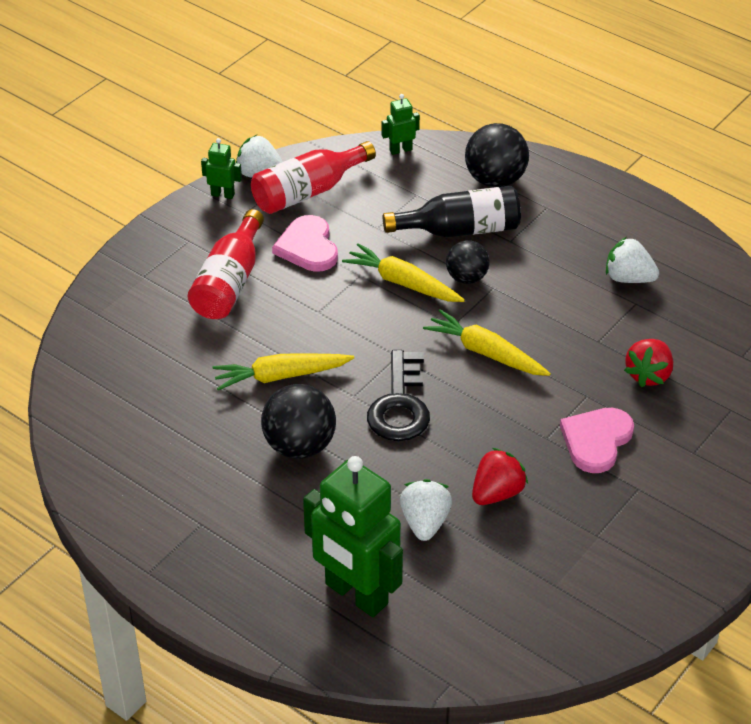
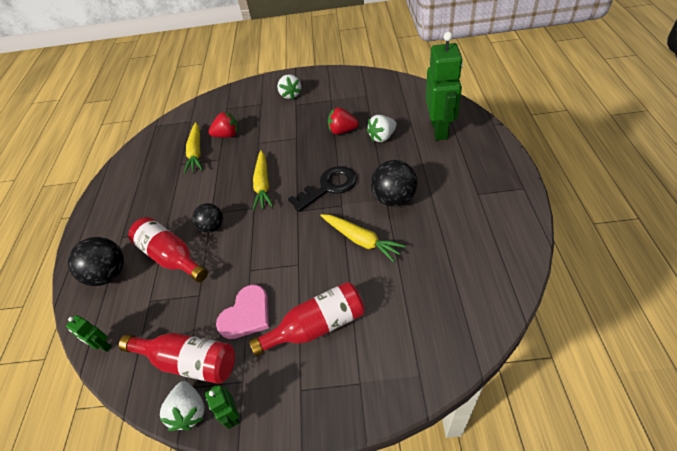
camera: 125 degrees left, 5 degrees up
(402, 283) = (240, 248): yellow carrot -> yellow carrot (196, 152)
(460, 230) = (171, 257): black bottle -> red bottle
(596, 440) = (282, 126): pink heart -> none
(628, 278) = (163, 175): white strawberry -> white strawberry (290, 95)

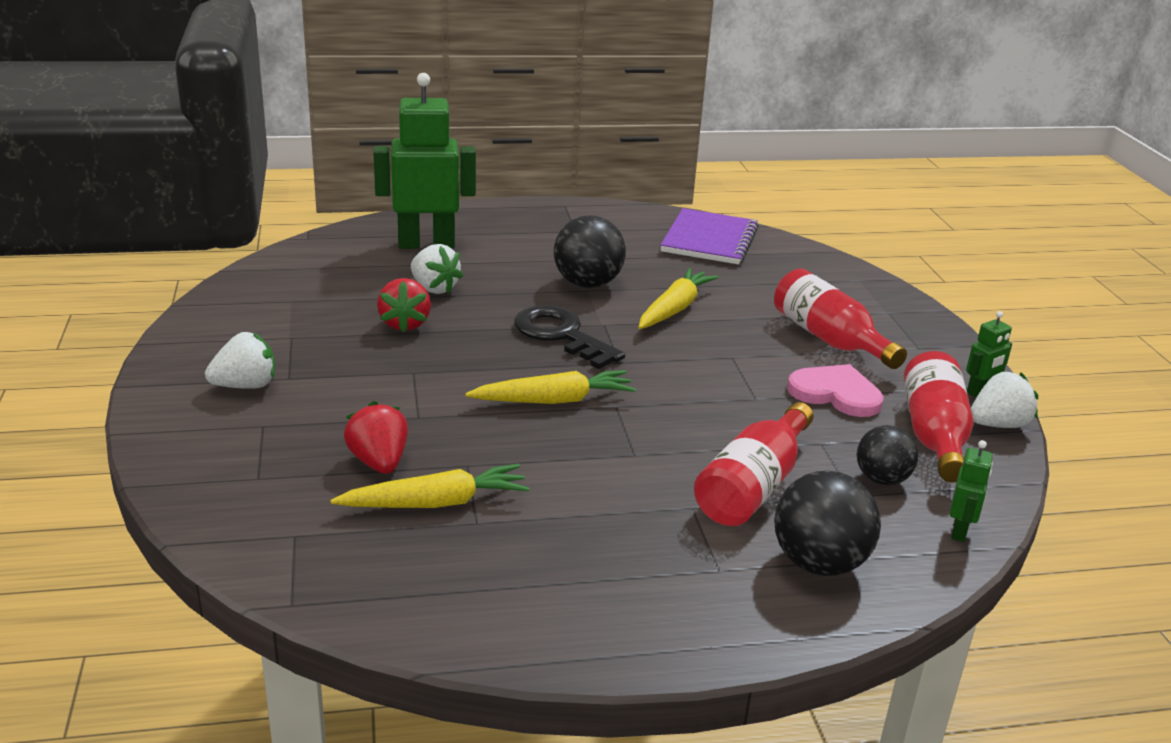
camera: 105 degrees left, 20 degrees down
(212, 227) = (670, 447): black ball -> black ball (881, 479)
(480, 272) = (709, 240): none -> purple notebook

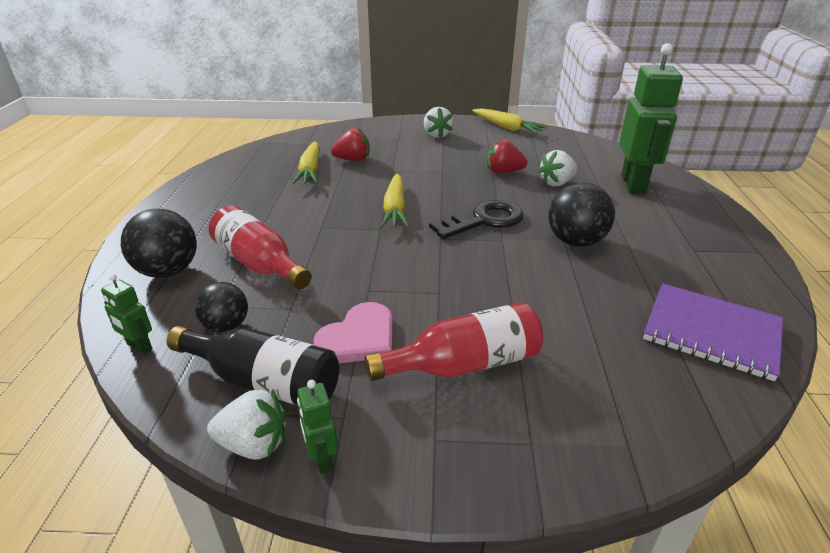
camera: 105 degrees right, 5 degrees up
(674, 309) = (530, 278): yellow carrot -> yellow carrot (507, 128)
(934, 435) = (264, 382): red bottle -> black bottle
(998, 424) = (254, 444): white strawberry -> white strawberry turned 75 degrees counterclockwise

